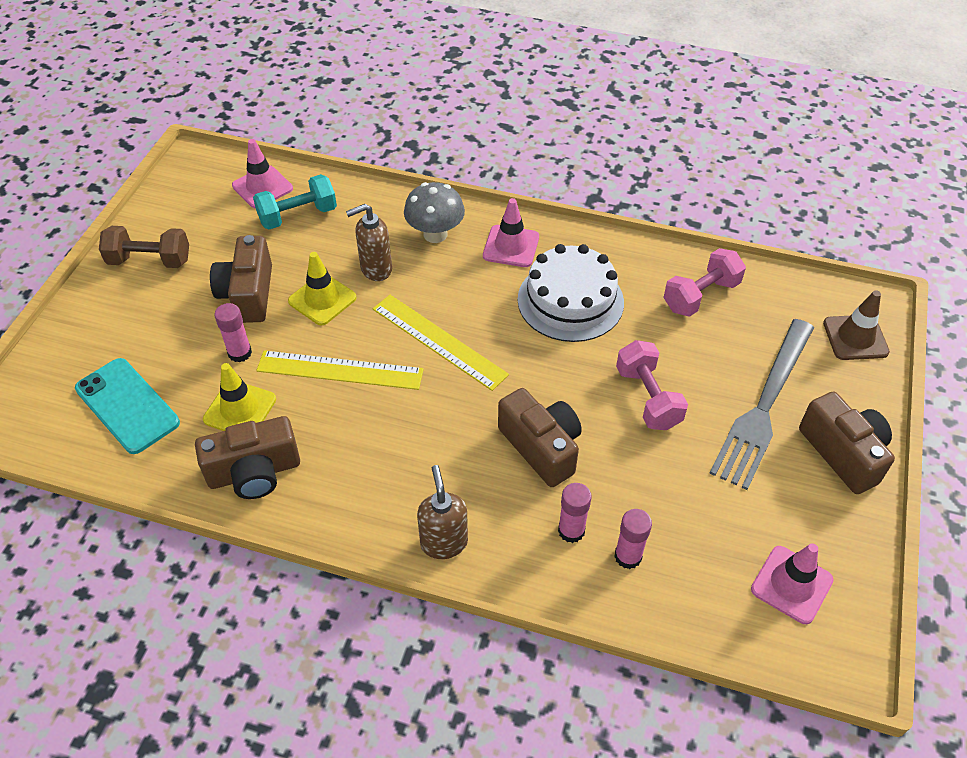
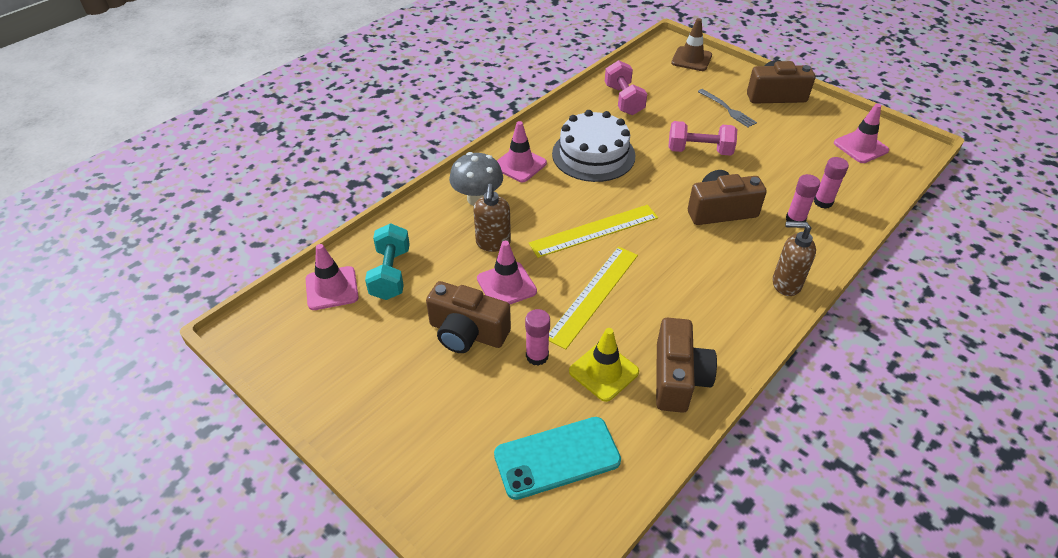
camera: 65 degrees left, 5 degrees down
(150, 261) = (369, 398): brown dumbbell -> none
(322, 299) = (506, 285): yellow traffic cone -> pink traffic cone
(763, 406) = (727, 109): grey fork -> grey fork, size x0.48

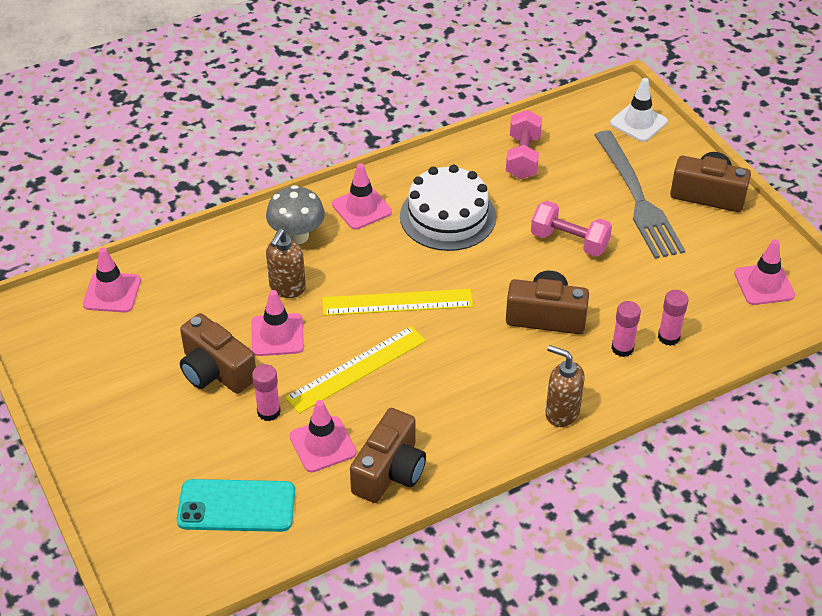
camera: 20 degrees right, 0 degrees up
(390, 274) = (173, 293): turquoise dumbbell -> none
(603, 371) = (322, 444): yellow traffic cone -> pink traffic cone
(691, 59) = (638, 122): brown traffic cone -> white traffic cone
(727, 109) = (637, 198): grey fork -> grey fork, size x2.07

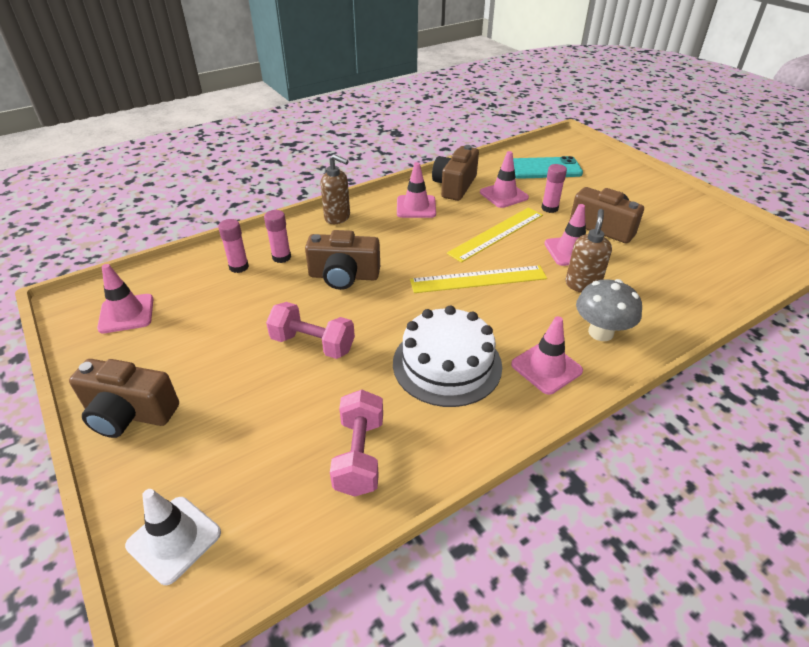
camera: 175 degrees right, 5 degrees down
(112, 292) = (734, 273): pink traffic cone -> pink traffic cone (416, 207)
(637, 198) = (221, 401): grey fork -> none

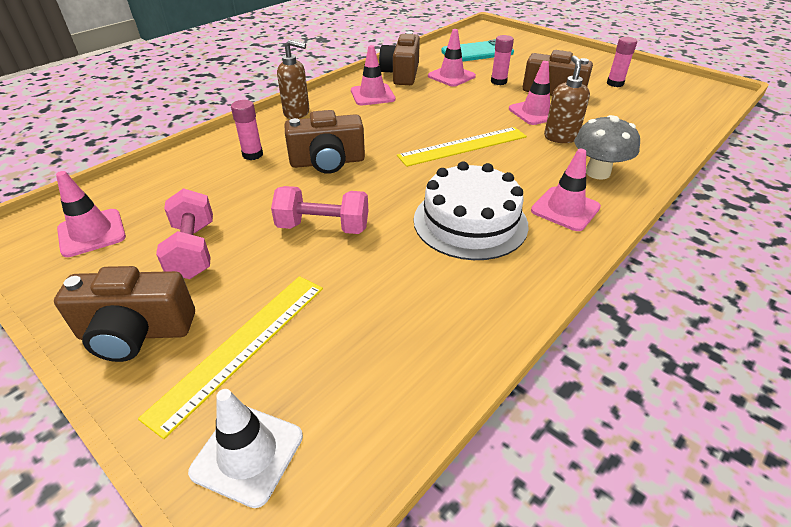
camera: 15 degrees left, 0 degrees up
(239, 267) = (208, 170): pink glue stick -> pink glue stick (615, 83)
(359, 455) = (422, 321): pink dumbbell -> pink dumbbell (193, 250)
(496, 233) = (460, 107): yellow ruler -> yellow ruler (241, 346)

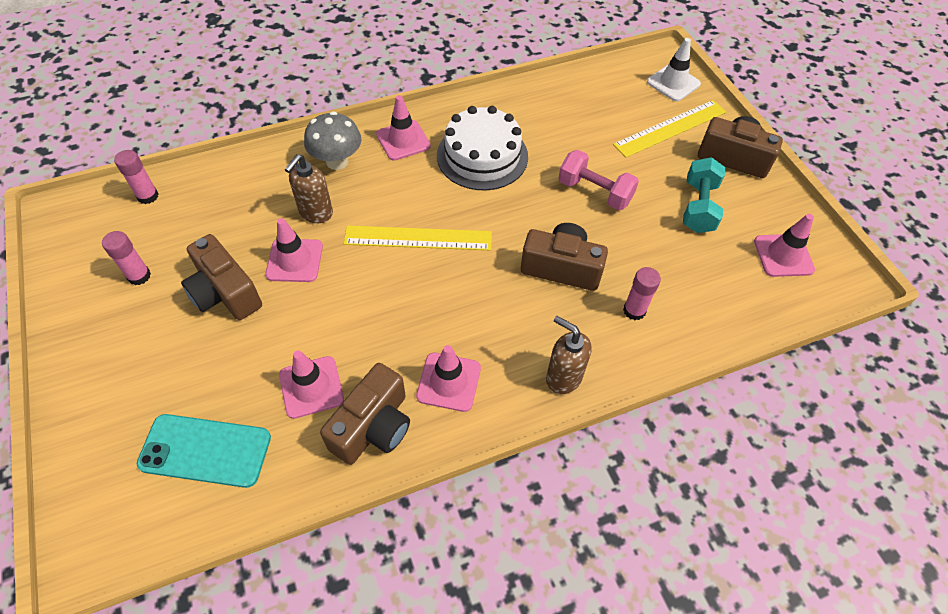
camera: 155 degrees left, 15 degrees up
(193, 250) = (698, 207): pink dumbbell -> turquoise dumbbell
(498, 81) = (266, 343): pink glue stick -> pink glue stick (148, 196)

